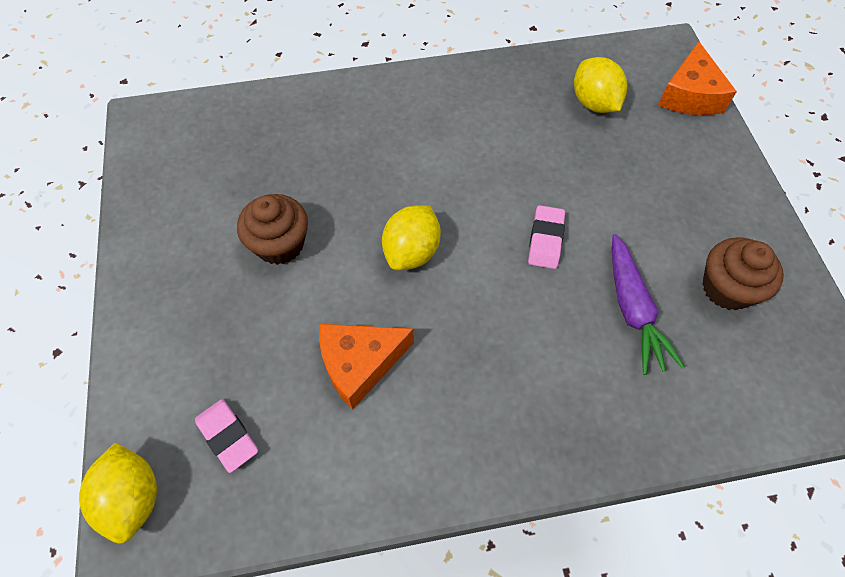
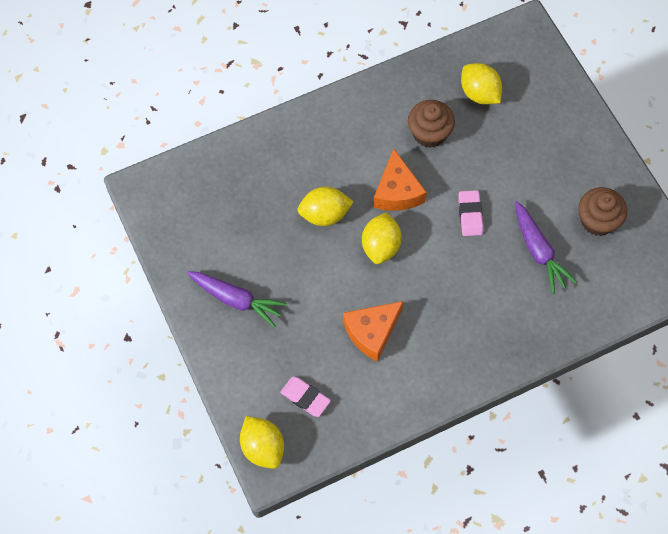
camera: 15 degrees left, 5 degrees up
(194, 274) = (236, 300): none -> purple carrot
(280, 244) = (287, 263): brown cupcake -> brown cupcake (429, 133)
(352, 197) = (324, 214): none -> yellow lemon
(690, 95) = (549, 69): orange cheese -> orange cheese (397, 191)

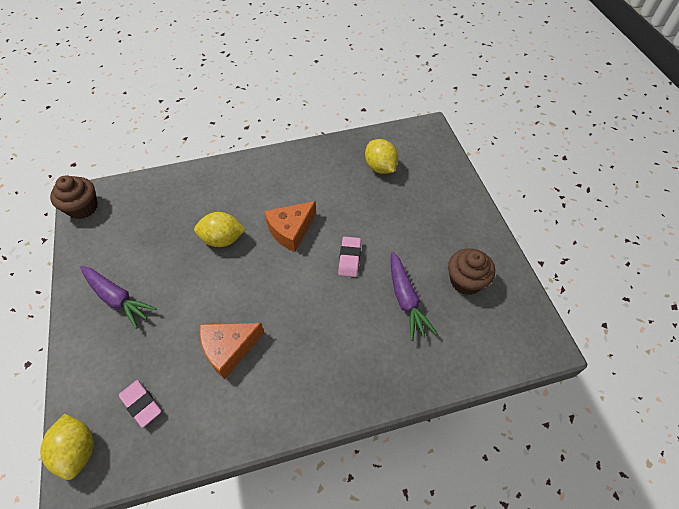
camera: 10 degrees right, 10 degrees down
(381, 246) = (262, 273): yellow lemon -> none
(397, 191) = (291, 230): orange cheese -> orange cheese turned 45 degrees clockwise
(429, 133) = (331, 190): brown cupcake -> brown cupcake (83, 207)

